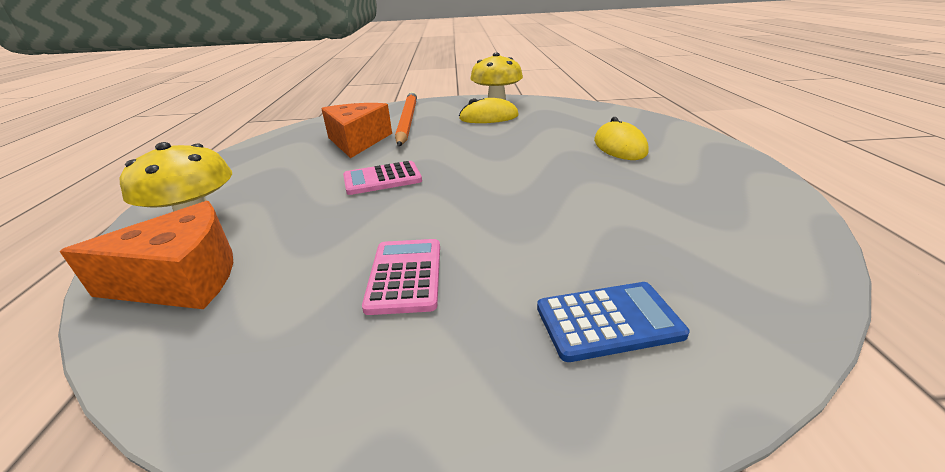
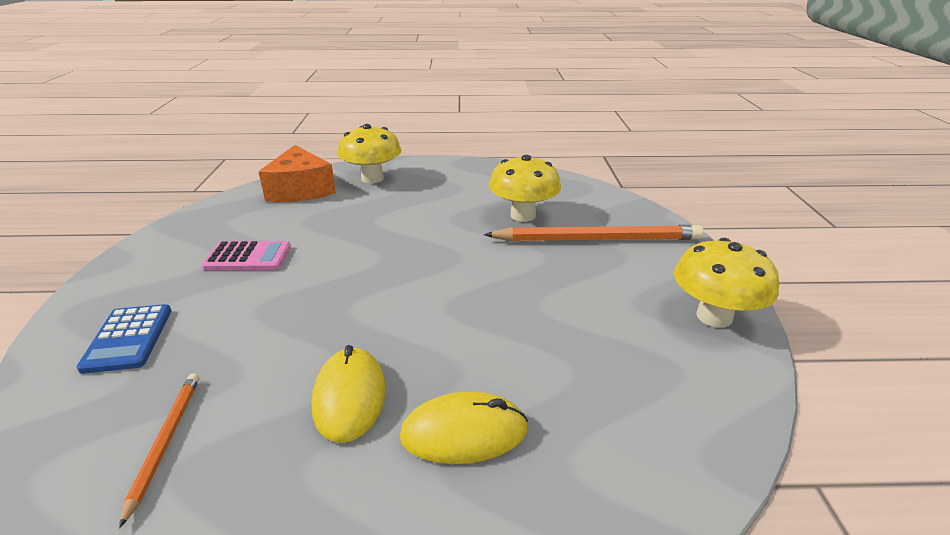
camera: 90 degrees right, 0 degrees up
(357, 141) = (523, 215): orange cheese -> yellow mushroom
(382, 179) = (414, 237): pink calculator -> none
(489, 117) = (620, 305): yellow mouse -> yellow mouse (350, 397)
(714, 239) = (165, 442): none -> orange pencil

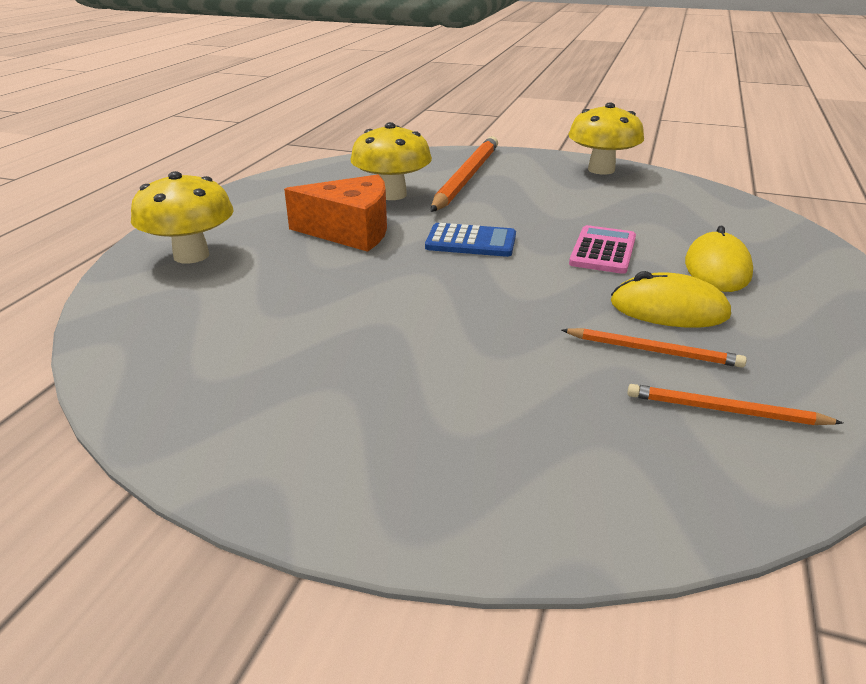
camera: 70 degrees left, 0 degrees up
(128, 338) = (521, 455): blue calculator -> blue calculator (471, 242)
(248, 257) = (352, 359): pink calculator -> pink calculator (603, 251)
(266, 391) = (653, 351): none -> orange pencil
(300, 189) = (159, 310): orange cheese -> orange cheese (350, 231)

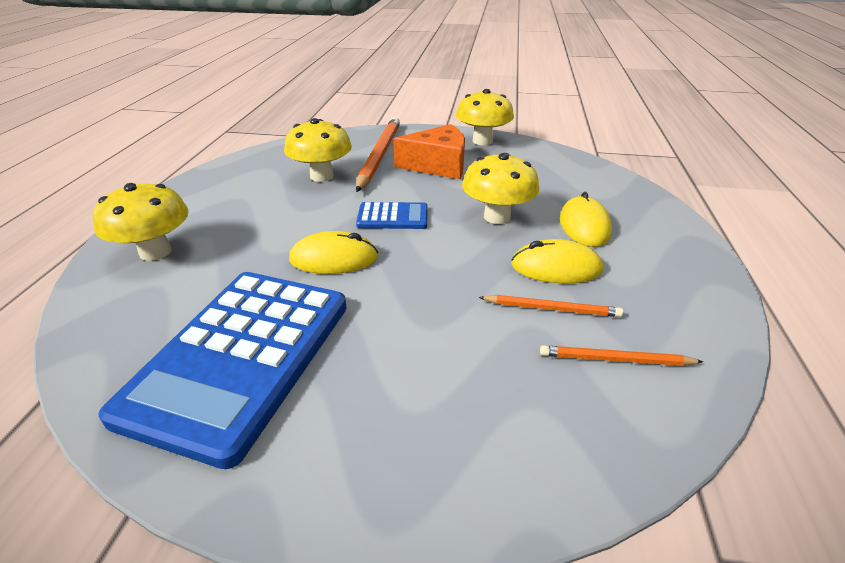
camera: 10 degrees left, 5 degrees up
(271, 362) = (241, 357): none -> blue calculator
(350, 231) = (292, 214): orange cheese -> orange cheese (438, 165)
(392, 278) = (334, 258): none -> yellow mouse
(603, 251) = (497, 217): pink calculator -> yellow mushroom

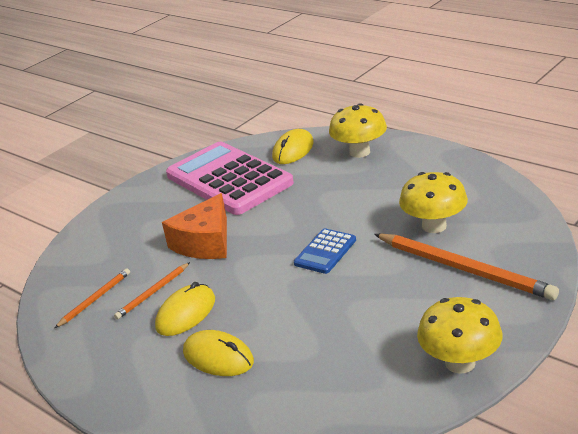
camera: 125 degrees right, 5 degrees down
(241, 357) = (228, 179): blue calculator -> pink calculator
(334, 258) = (290, 216): yellow mouse -> yellow mouse (293, 150)
(438, 165) = (410, 303): orange cheese -> orange cheese (205, 242)
(497, 217) = (277, 309): yellow mushroom -> none

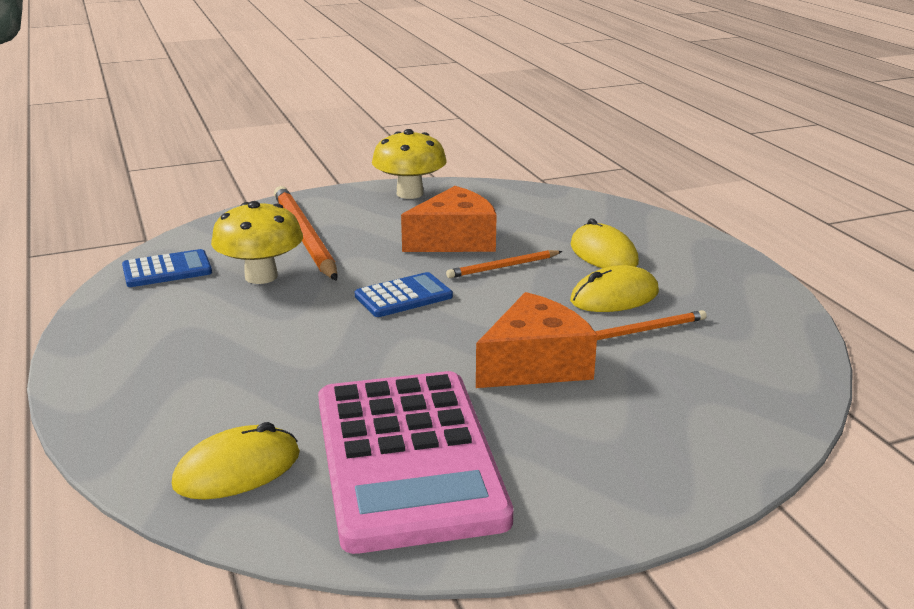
camera: 155 degrees left, 5 degrees down
(95, 299) = (728, 350): orange pencil -> orange pencil (503, 267)
(349, 318) = (454, 240): none -> orange cheese
(359, 152) = (161, 408): yellow mushroom -> none
(498, 204) = (167, 270): none -> blue calculator

